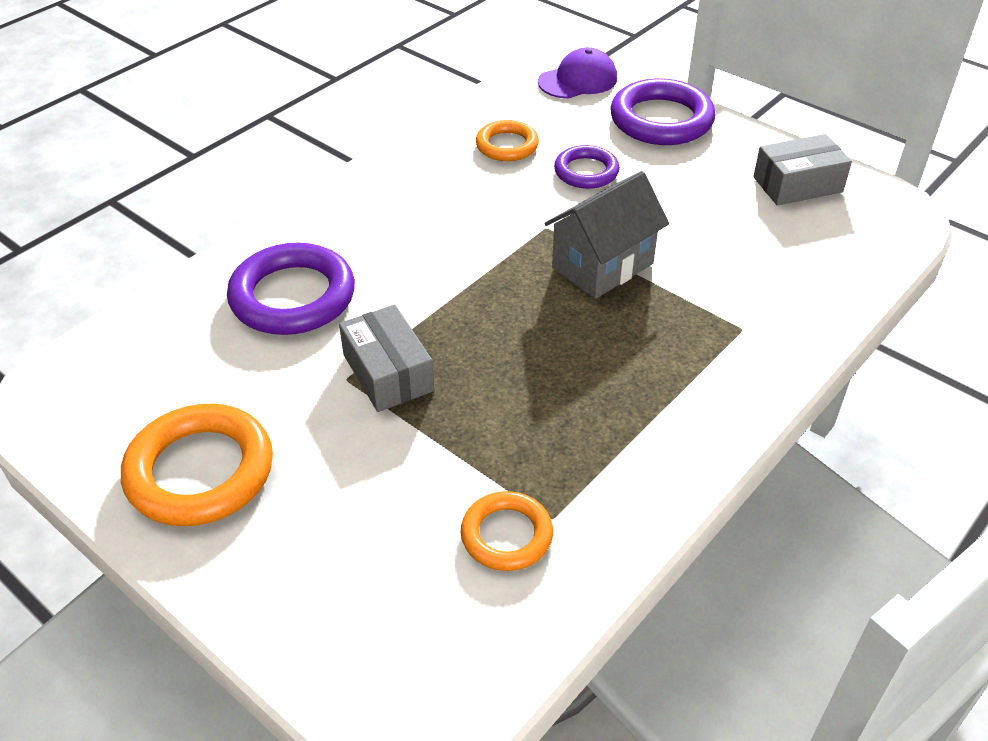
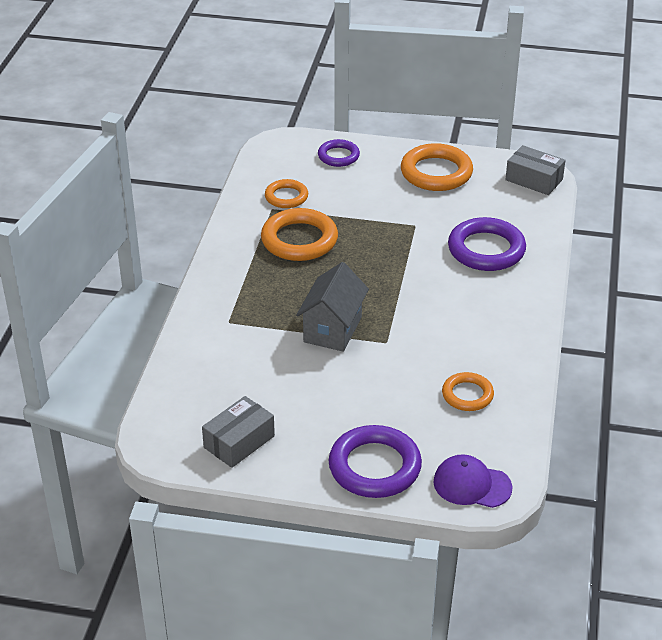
camera: 150 degrees right, 5 degrees down
(388, 373) = (397, 234): grey box -> grey box (534, 180)
(549, 426) = (299, 240): none -> orange ring
(578, 80) = (472, 485): purple cap -> purple cap turned 75 degrees clockwise
(586, 172) = (394, 394): purple ring -> purple ring (338, 156)

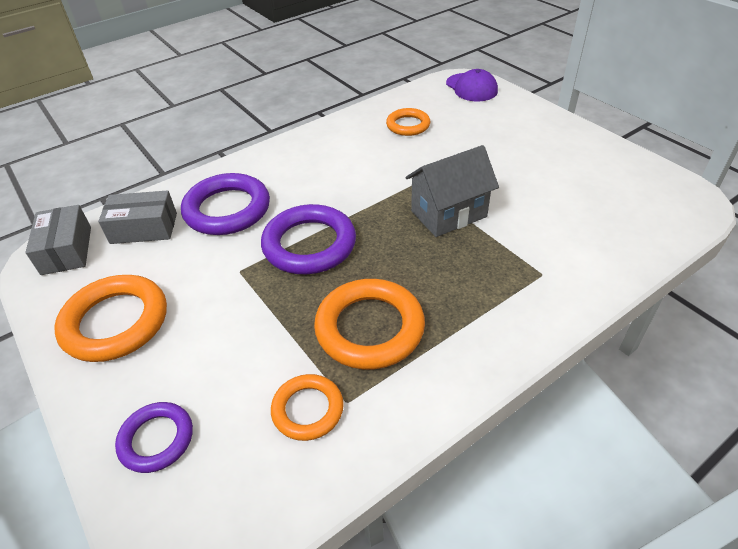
camera: 135 degrees left, 5 degrees up
(239, 442) = (614, 172): grey box -> grey box (144, 228)
(374, 467) = (523, 118): purple ring -> purple ring (309, 244)

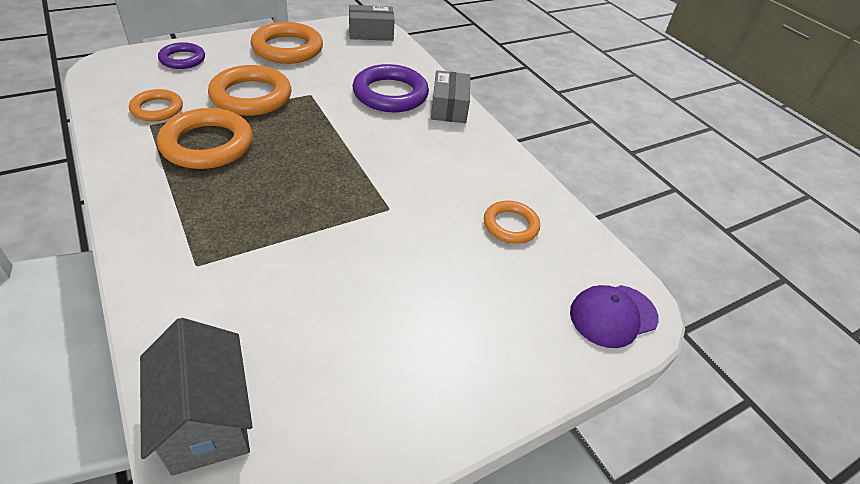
camera: 90 degrees right, 0 degrees up
(144, 228) = (382, 59): grey box -> grey box (449, 107)
(254, 322) = (251, 96): none -> orange ring
(309, 244) = (323, 128): purple ring -> none
(449, 214) = (324, 220): grey house -> grey house (207, 420)

